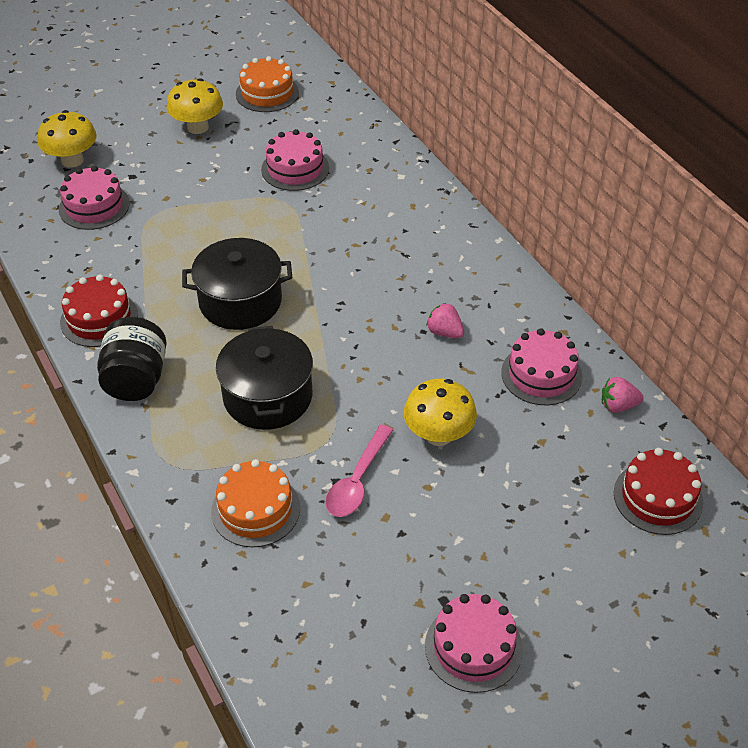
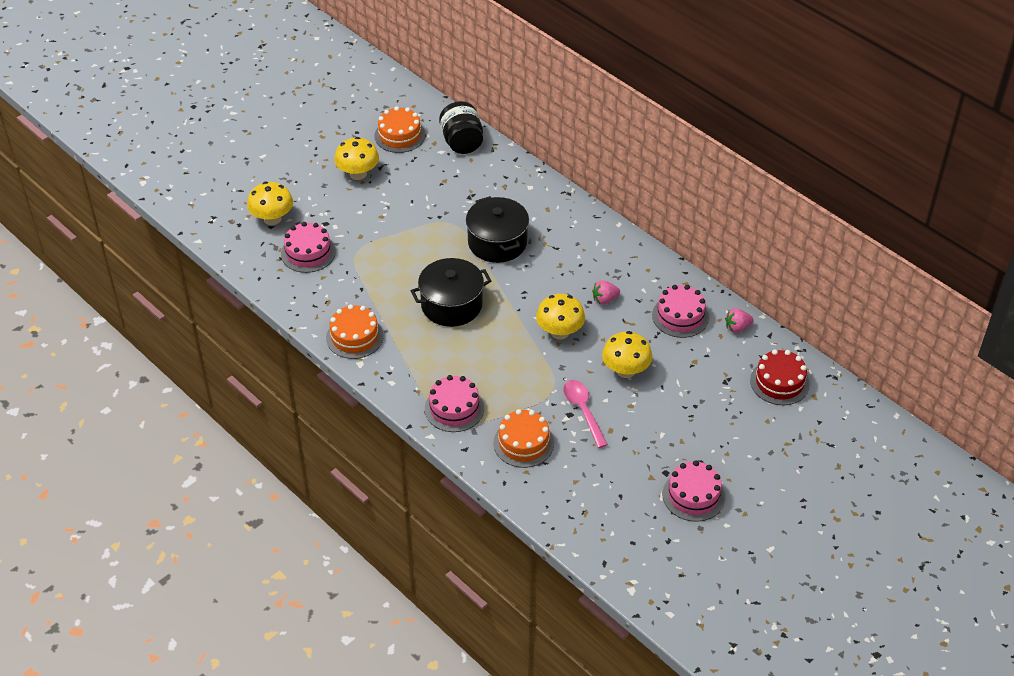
camera: 15 degrees left, 0 degrees up
(99, 318) = (354, 337): red cake -> orange cake
(136, 379) = (402, 374): black jar -> black jar (462, 142)
(268, 396) = (500, 368): black pot -> black pot (497, 242)
(295, 169) = (448, 195): pink cake -> pink cake (454, 408)
(357, 480) = (583, 411): pink spoon -> pink spoon turned 150 degrees clockwise
(367, 364) = (560, 332): none -> yellow mushroom
(445, 332) = (604, 299): pink strawberry -> pink strawberry turned 45 degrees counterclockwise

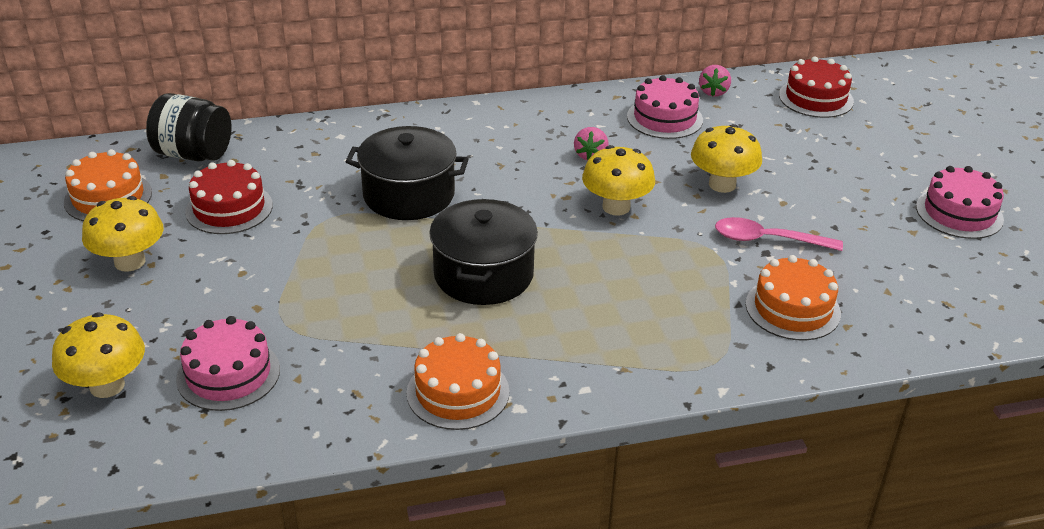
camera: 60 degrees left, 10 degrees down
(427, 182) = (229, 208): none -> red cake
(454, 408) = (684, 346): pink cake -> none

